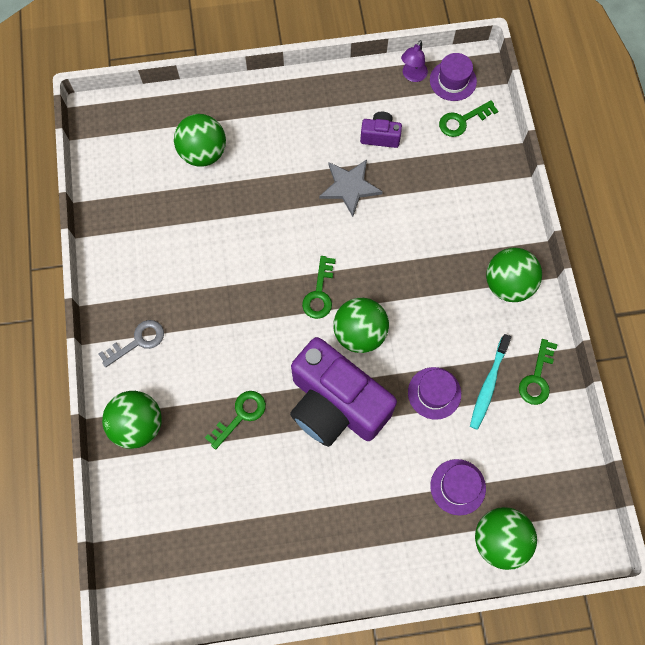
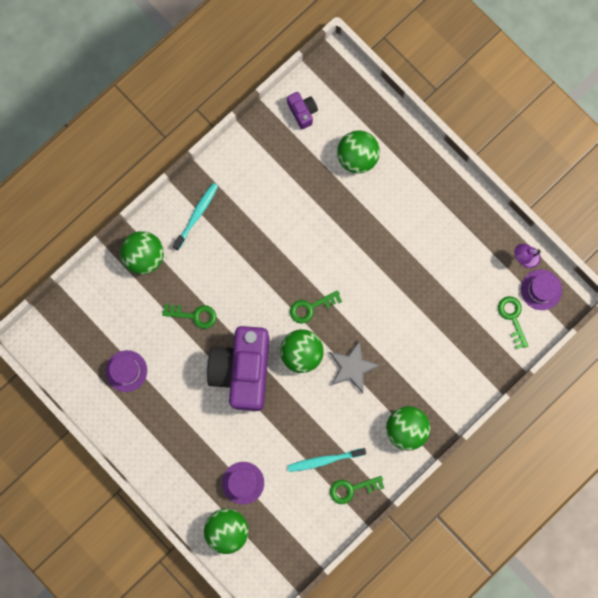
camera: 55 degrees right, 10 degrees up
(138, 341) = (196, 215): grey key -> turquoise toothbrush
(349, 187) = (403, 274): grey star -> grey star (352, 367)
(380, 136) = (457, 268): purple camera -> purple camera (302, 112)
(434, 393) = (294, 428): purple hat -> purple hat (126, 371)
(462, 121) = (512, 318): green key -> green key turned 45 degrees clockwise

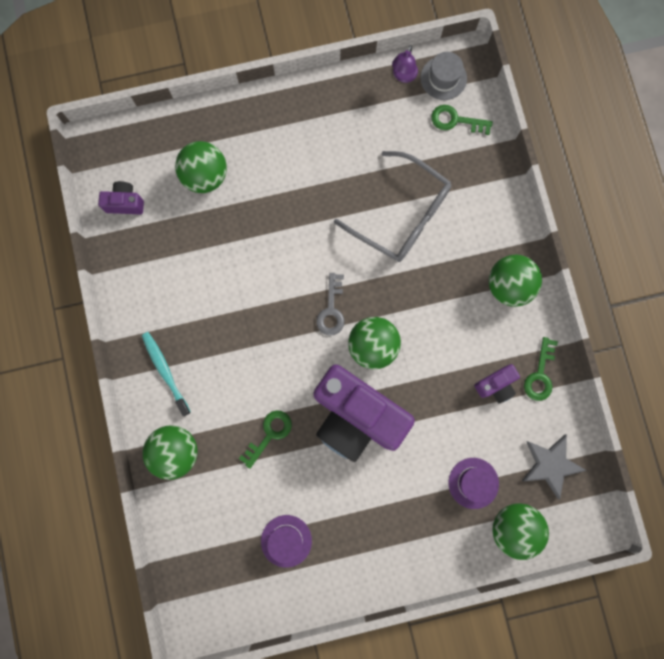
camera: 60 degrees left, 0 degrees up
(311, 307) = (331, 310): green key -> grey key
(324, 460) = (496, 385): turquoise toothbrush -> purple camera
(352, 367) = (416, 303): grey star -> grey star (550, 465)
(413, 319) = (402, 215): none -> grey glasses
(541, 289) = (443, 78): purple hat -> grey hat

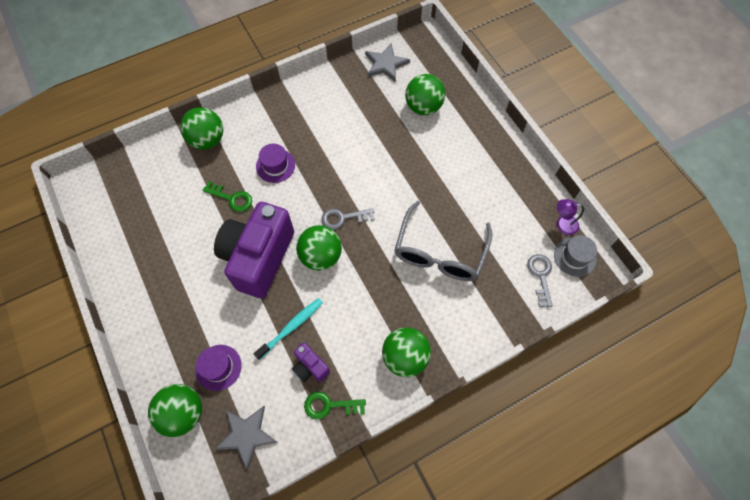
camera: 75 degrees right, 15 degrees down
(125, 203) = (385, 64): purple camera -> grey star
(165, 372) = (266, 119): turquoise toothbrush -> turquoise toothbrush (291, 327)
(286, 541) = (149, 230): purple hat -> purple hat (275, 165)
(455, 120) = (540, 276): green key -> grey key

